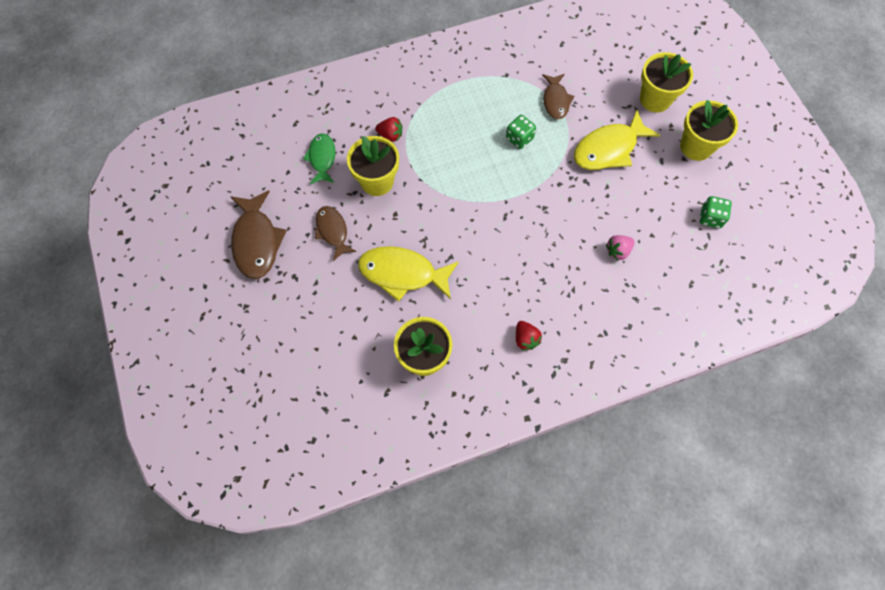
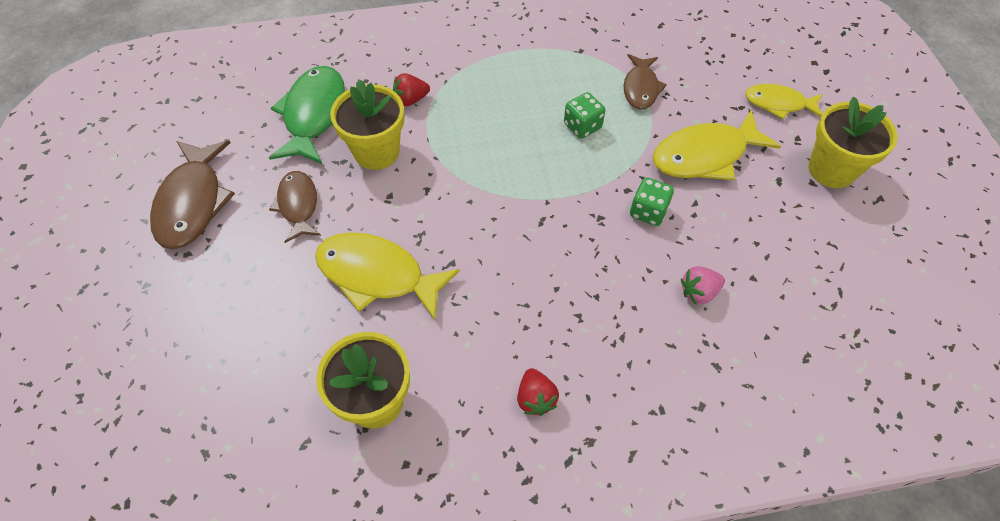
camera: 10 degrees right, 10 degrees down
(322, 158) = (313, 115): green fish -> green fish, size x1.60
(390, 135) = (411, 100): red strawberry -> red strawberry turned 135 degrees clockwise
(655, 99) = (778, 104): yellow flower pot -> yellow fish
(710, 218) = (845, 267): green dice -> green dice (648, 212)

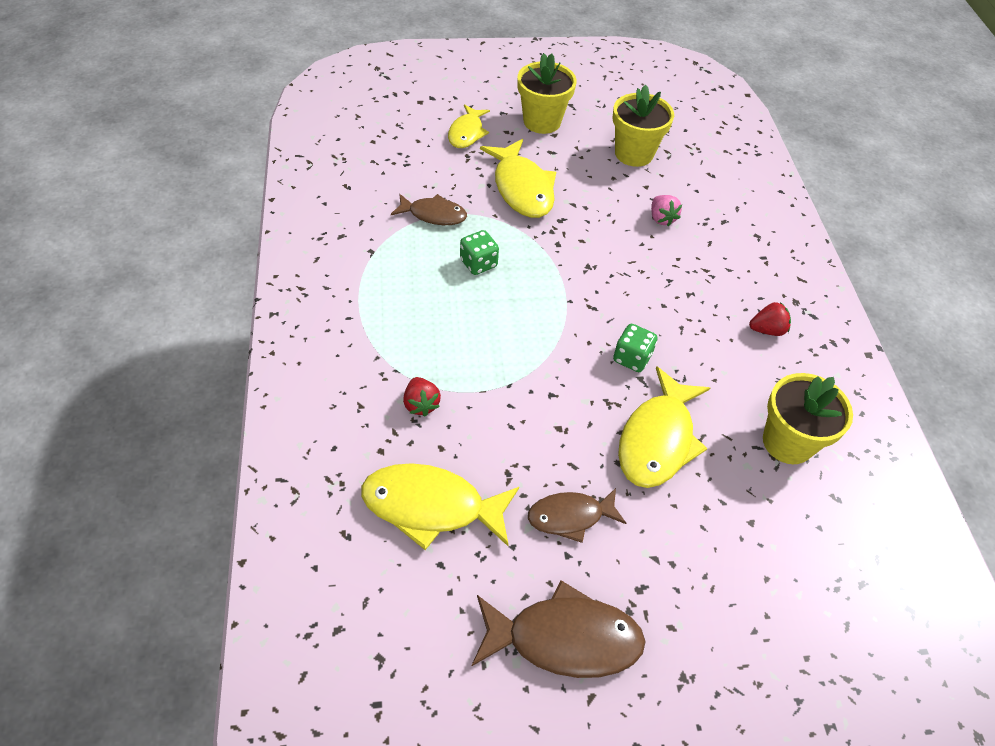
camera: 90 degrees left, 5 degrees down
(313, 115) = (431, 506): green fish -> yellow fish
(377, 152) = (497, 439): yellow flower pot -> yellow flower pot (634, 153)
(648, 212) = (582, 234): green dice -> green dice (632, 358)

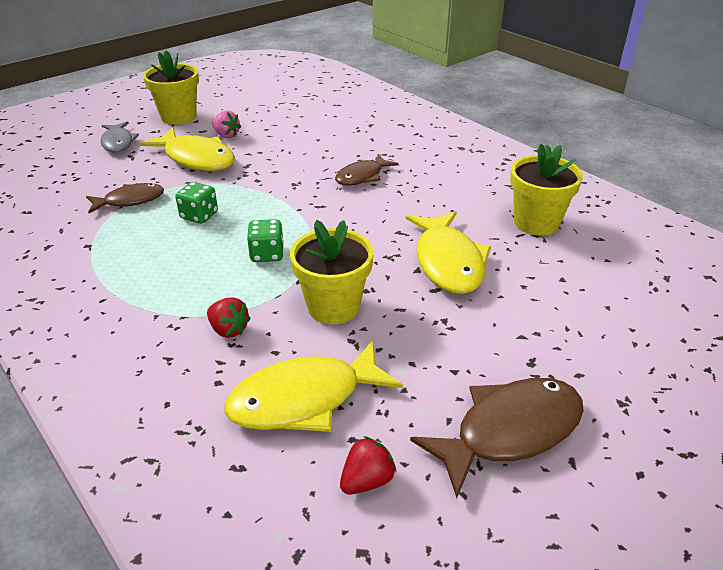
camera: 30 degrees left, 15 degrees down
(466, 133) = (118, 142): yellow fish -> grey fish
(570, 516) = (431, 343): brown fish -> brown fish (362, 176)
(632, 358) = (380, 223): green dice -> green dice (267, 254)
(634, 153) = (269, 111): yellow flower pot -> yellow flower pot (333, 306)
(661, 218) = (324, 138): pink strawberry -> pink strawberry (226, 135)
(767, 330) = (458, 169): red strawberry -> red strawberry (367, 480)

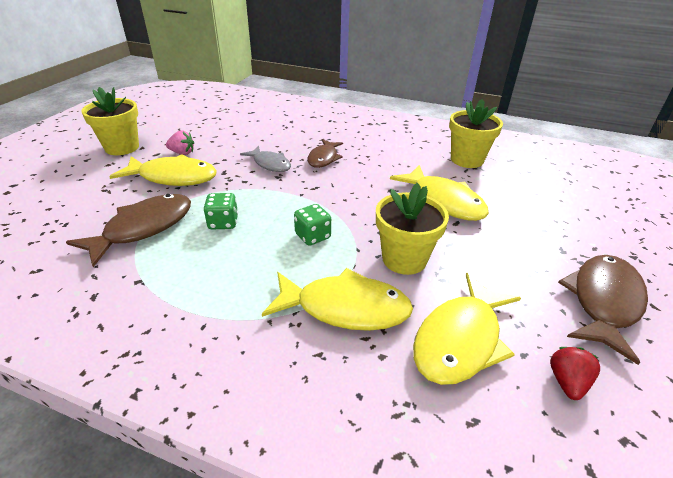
camera: 30 degrees left, 0 degrees up
(118, 142) = (80, 182): grey fish -> grey fish (270, 164)
(130, 200) = (143, 228): brown fish -> brown fish, size x1.60
(228, 330) = (345, 308): red strawberry -> yellow fish

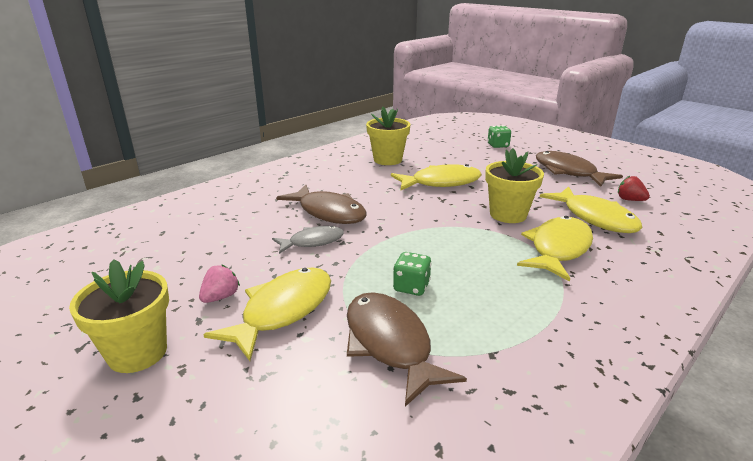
camera: 65 degrees left, 10 degrees down
(312, 236) = (460, 244): green dice -> green dice (498, 145)
(323, 158) = (328, 212): brown fish -> brown fish, size x1.60

